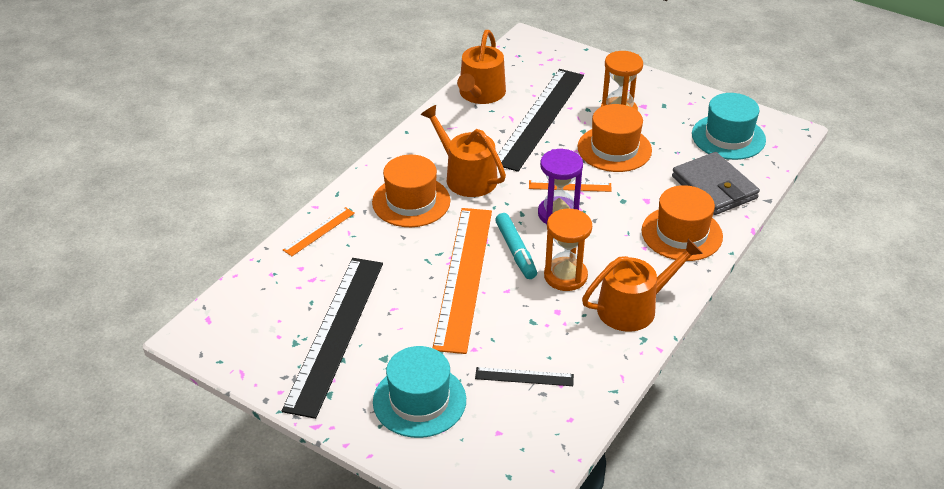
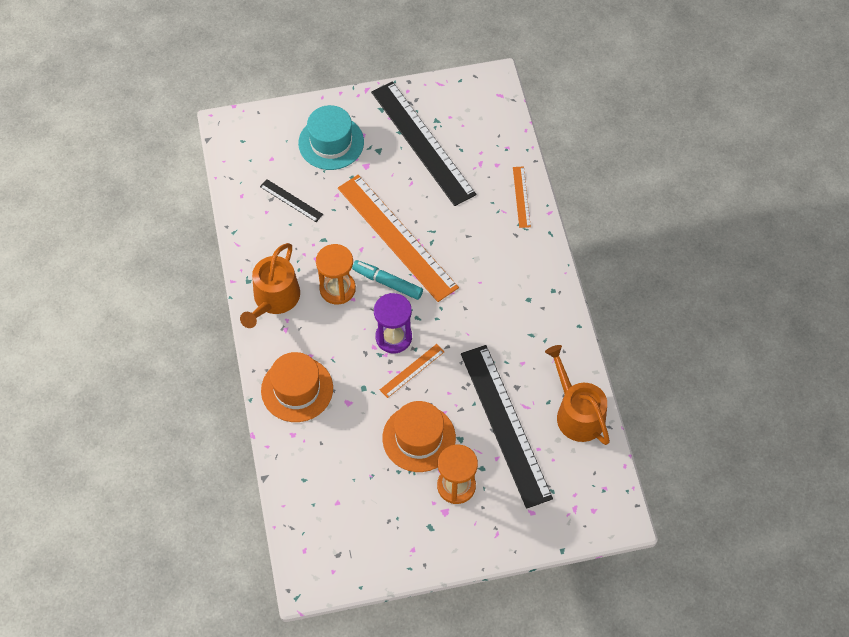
camera: 135 degrees right, 20 degrees up
(411, 201) = (497, 266): orange hat -> none
(466, 177) = (488, 319): orange watering can -> none
(524, 377) = (291, 200): black ruler -> black ruler turned 75 degrees clockwise
(714, 187) = (312, 457): grey wallet -> none
(728, 137) = (348, 529): turquoise hat -> none

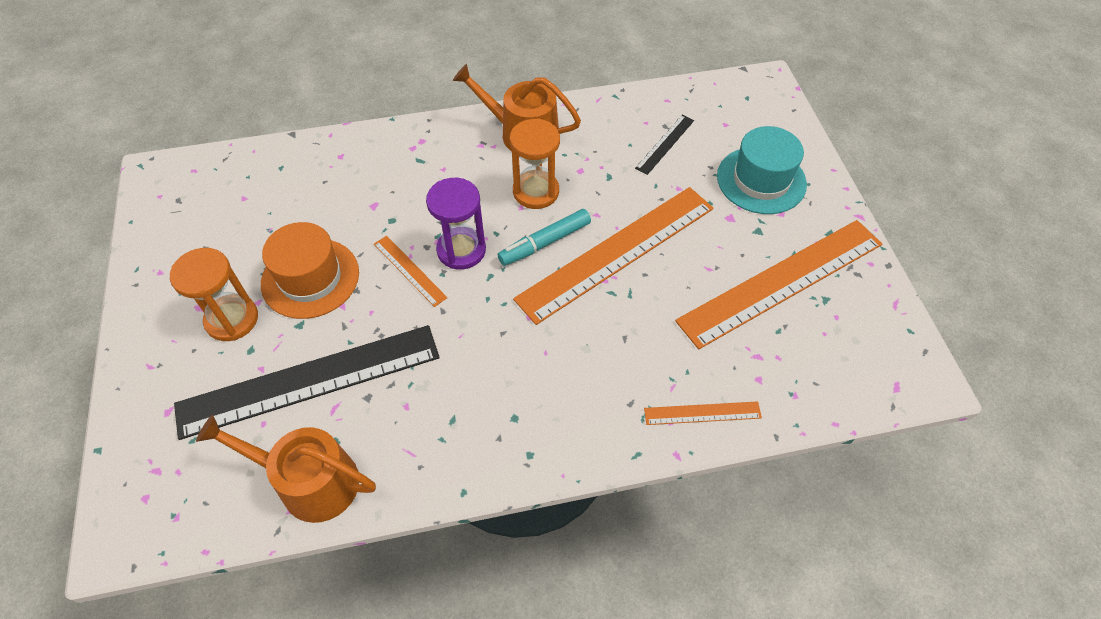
camera: 90 degrees right, 5 degrees down
(297, 389) = (398, 157): orange hat -> none
(387, 282) = (545, 243): turquoise marker -> turquoise marker turned 150 degrees counterclockwise
(422, 142) = (781, 282): black ruler -> orange ruler
(577, 413) = (310, 481): orange watering can -> orange watering can turned 135 degrees counterclockwise

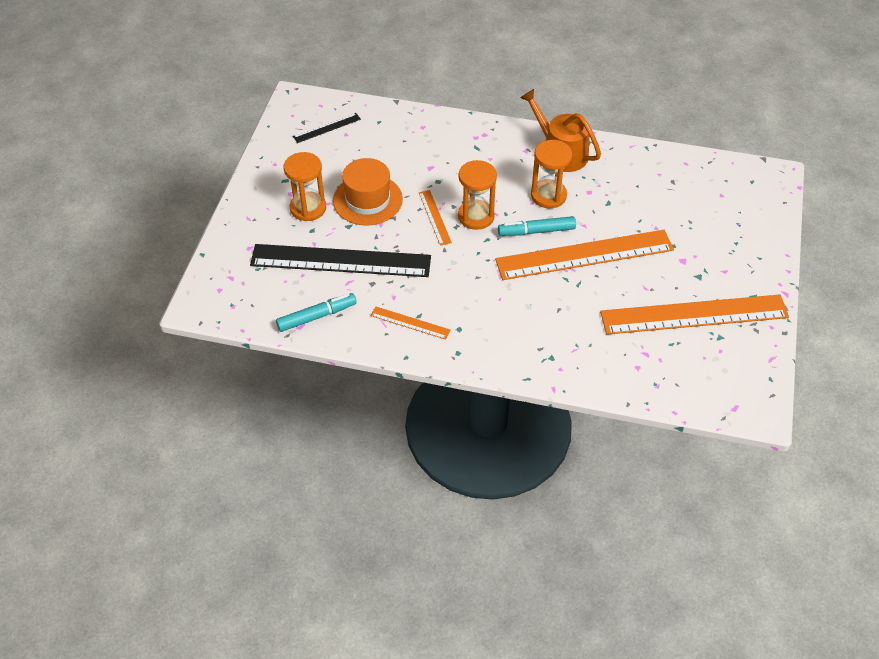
camera: 25 degrees right, 5 degrees down
(310, 481) = (317, 316): orange watering can -> turquoise marker
(461, 250) = (476, 216): purple hourglass -> orange hourglass
(665, 144) = (664, 194): black ruler -> black ruler (327, 128)
(702, 413) = (585, 372): orange ruler -> orange ruler (410, 323)
(761, 180) = (724, 243): turquoise hat -> none

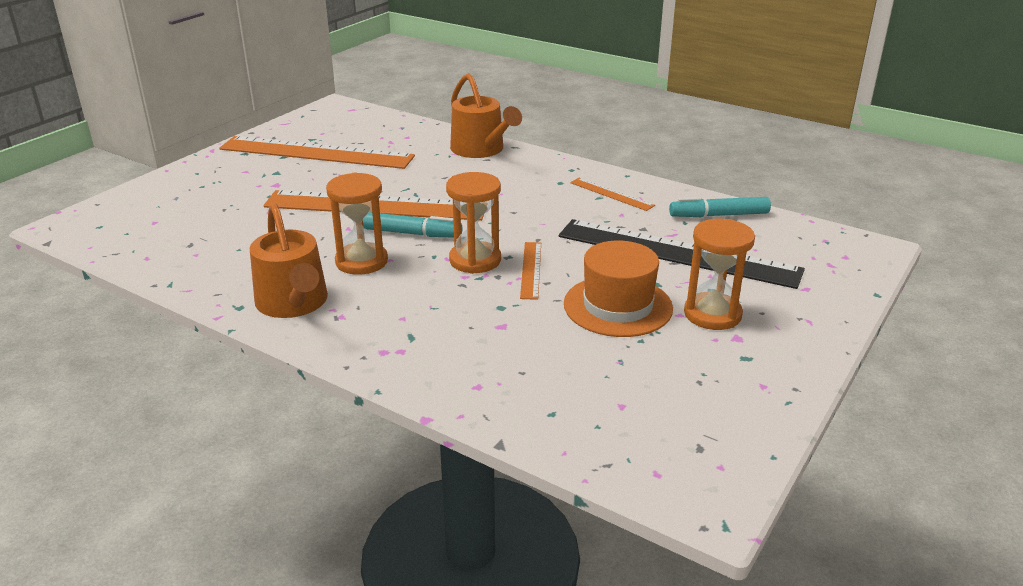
camera: 160 degrees left, 20 degrees down
(327, 128) = (654, 424): black ruler -> none
(555, 363) = (481, 149): none -> orange watering can

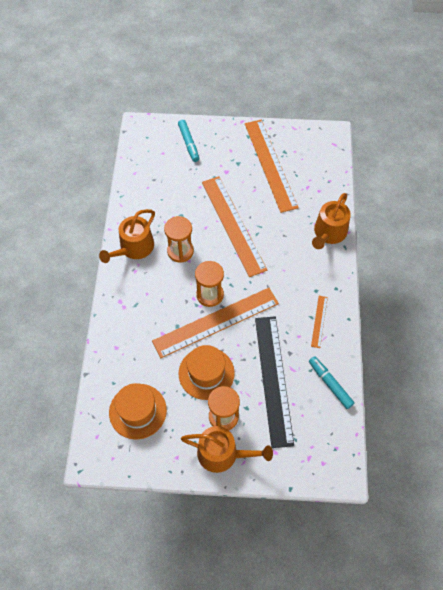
camera: 60 degrees right, 30 degrees up
(411, 233) = (217, 255): turquoise marker -> turquoise marker (188, 143)
(531, 270) = (216, 322): orange ruler -> orange ruler, size x2.29
(637, 401) = (138, 411): none -> orange hat
(782, 335) = (222, 453): none -> orange watering can

